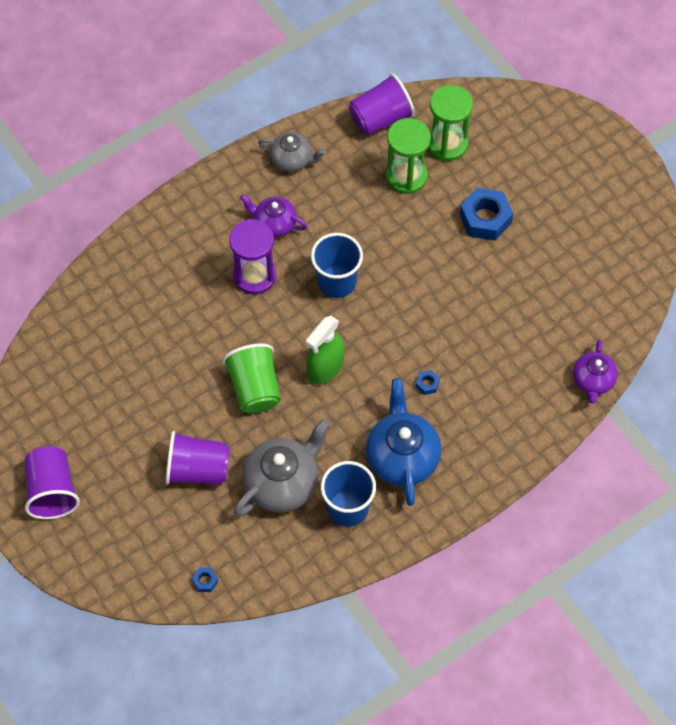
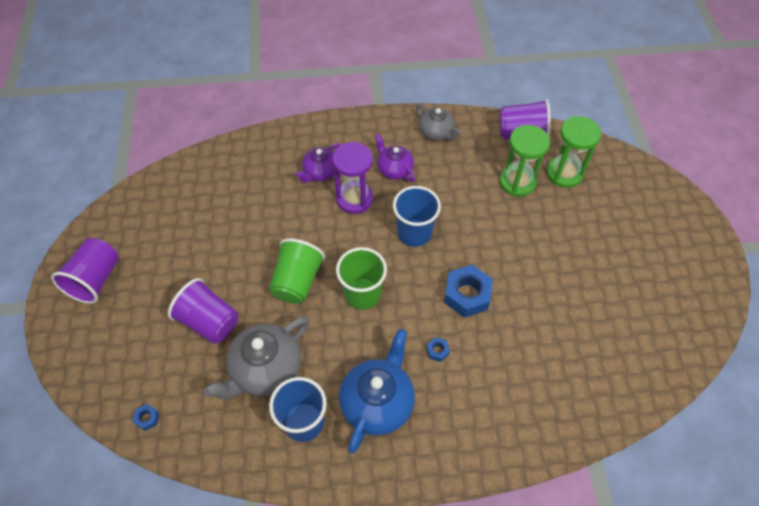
camera: 30 degrees right, 5 degrees down
(282, 483) = (265, 369): grey teapot -> grey teapot turned 150 degrees clockwise
(325, 367) = (362, 294): green spray bottle -> green cup
(485, 219) = (564, 242): blue nut -> blue nut (467, 295)
(593, 380) = (589, 427): purple teapot -> purple teapot (320, 172)

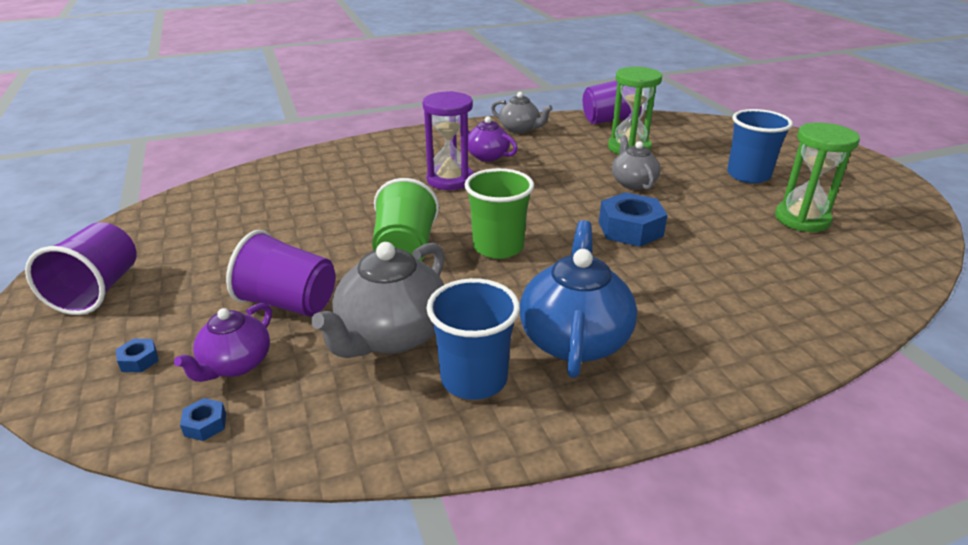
camera: 15 degrees left, 25 degrees down
(320, 172) = (399, 168): purple teapot -> purple teapot (236, 364)
(414, 233) = (536, 194): blue cup -> blue cup (748, 175)
(437, 351) = (625, 278): blue nut -> blue nut (139, 360)
(497, 235) = (633, 183): none -> grey teapot
(564, 173) = (673, 137): green hourglass -> green hourglass (802, 219)

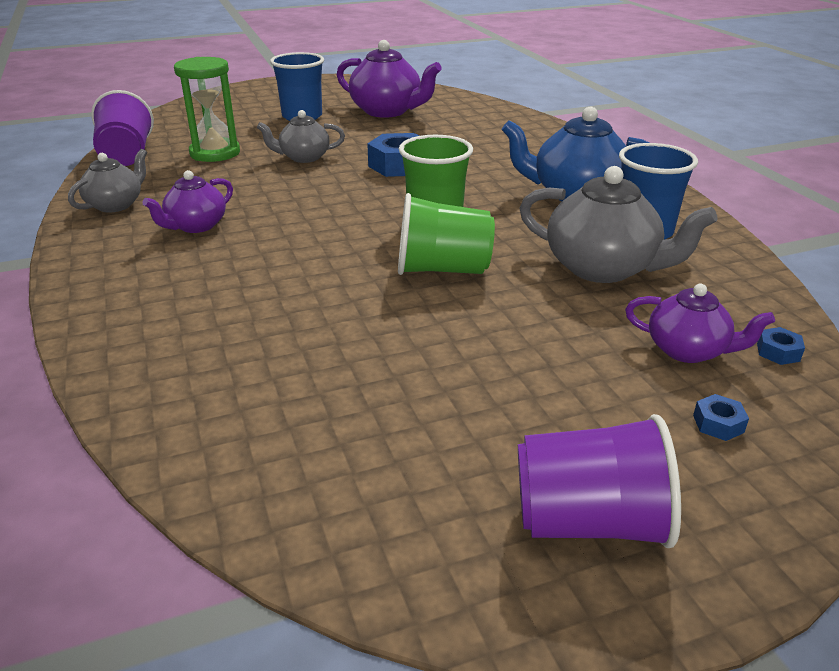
camera: 90 degrees left, 0 degrees up
(289, 303) = (568, 333): purple cup -> none
(450, 180) = (262, 248): purple hourglass -> none
(802, 219) = (387, 111): green hourglass -> purple teapot

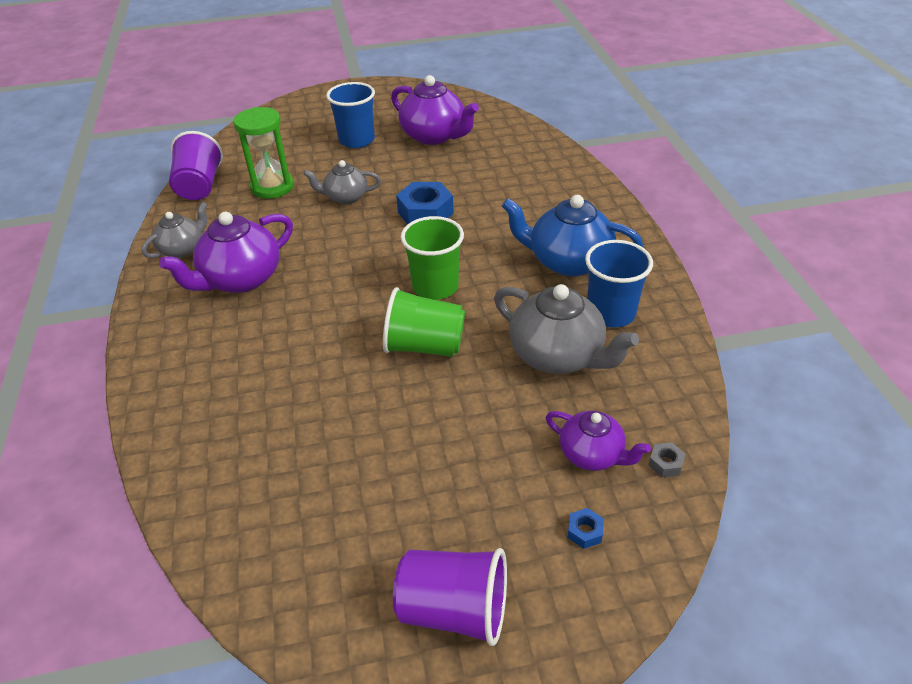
camera: 10 degrees right, 10 degrees up
(196, 226) = (241, 279): purple teapot -> purple teapot, size x1.66
(778, 352) = (665, 463): blue nut -> grey nut

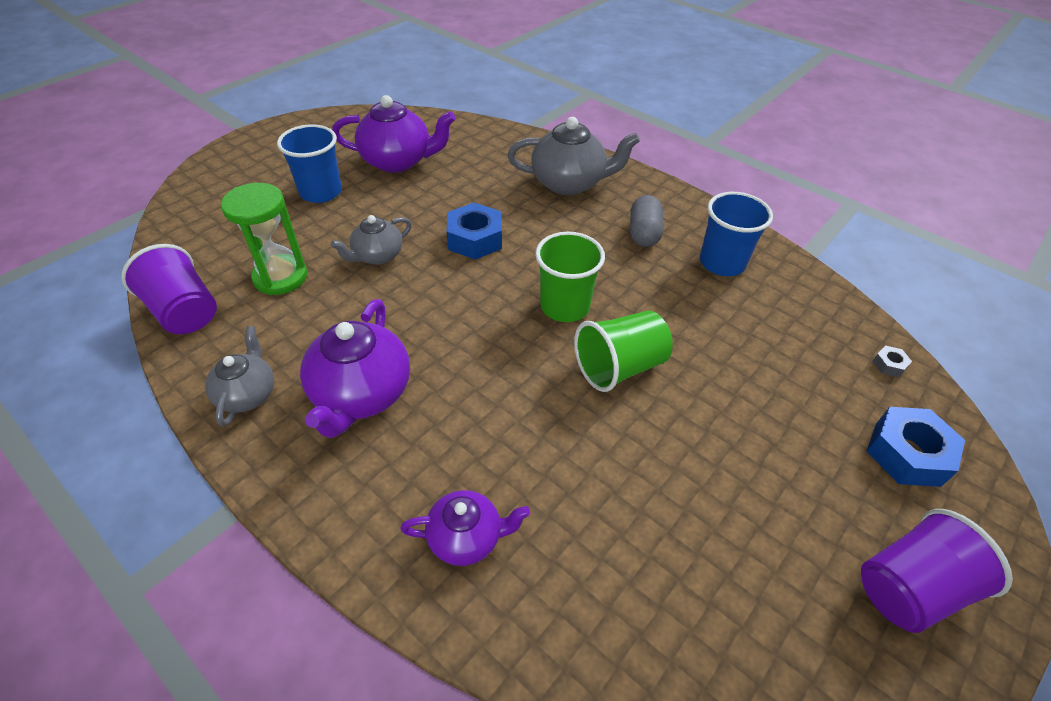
camera: 40 degrees left, 5 degrees up
(557, 355) = (727, 318): grey teapot -> grey teapot (569, 183)
(568, 262) = (643, 233): blue teapot -> grey capsule
(584, 532) = (907, 454): blue nut -> blue nut, size x2.25
(592, 454) = (841, 387): purple teapot -> purple teapot (466, 538)

